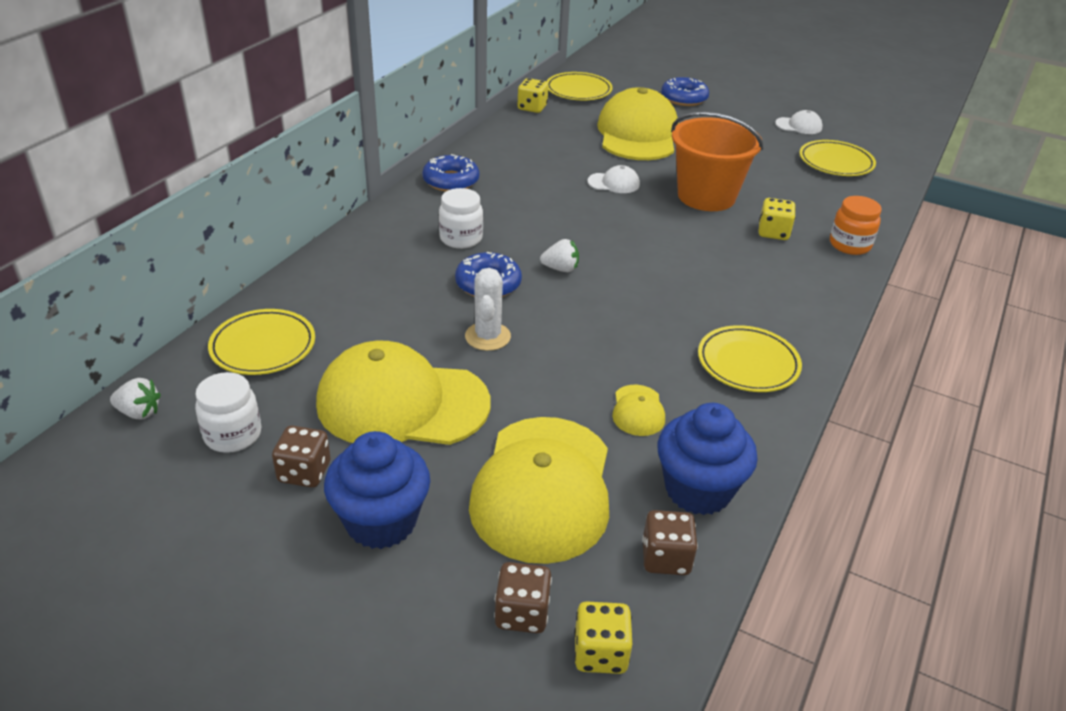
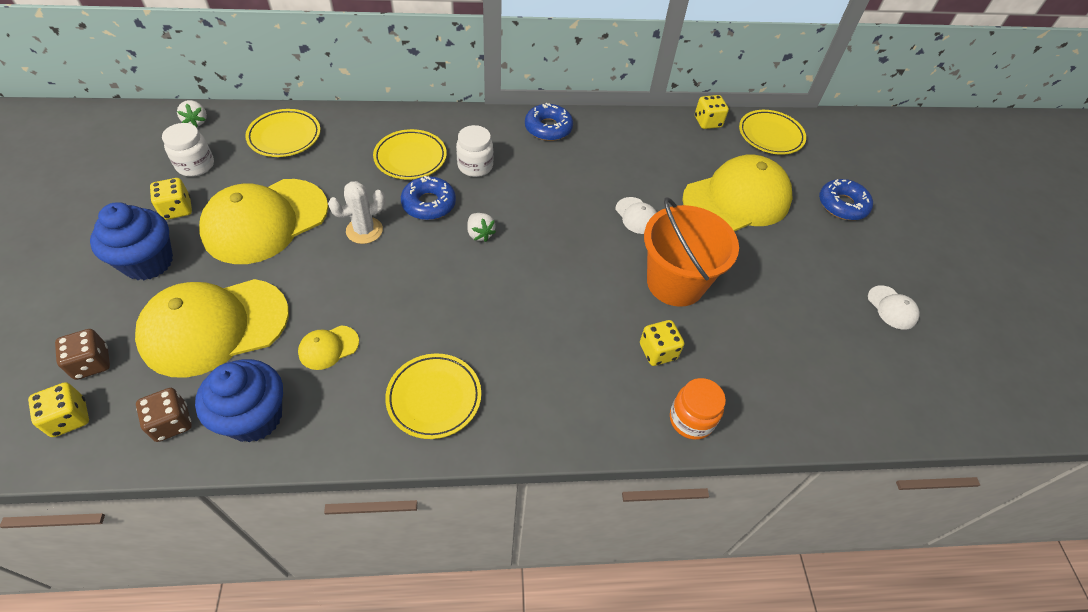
camera: 55 degrees right, 15 degrees up
(304, 472) = (177, 209): brown dice -> yellow dice
(402, 403) = (265, 221): yellow cap -> yellow cap turned 105 degrees counterclockwise
(835, 163) = (847, 362): yellow plate -> yellow plate (410, 158)

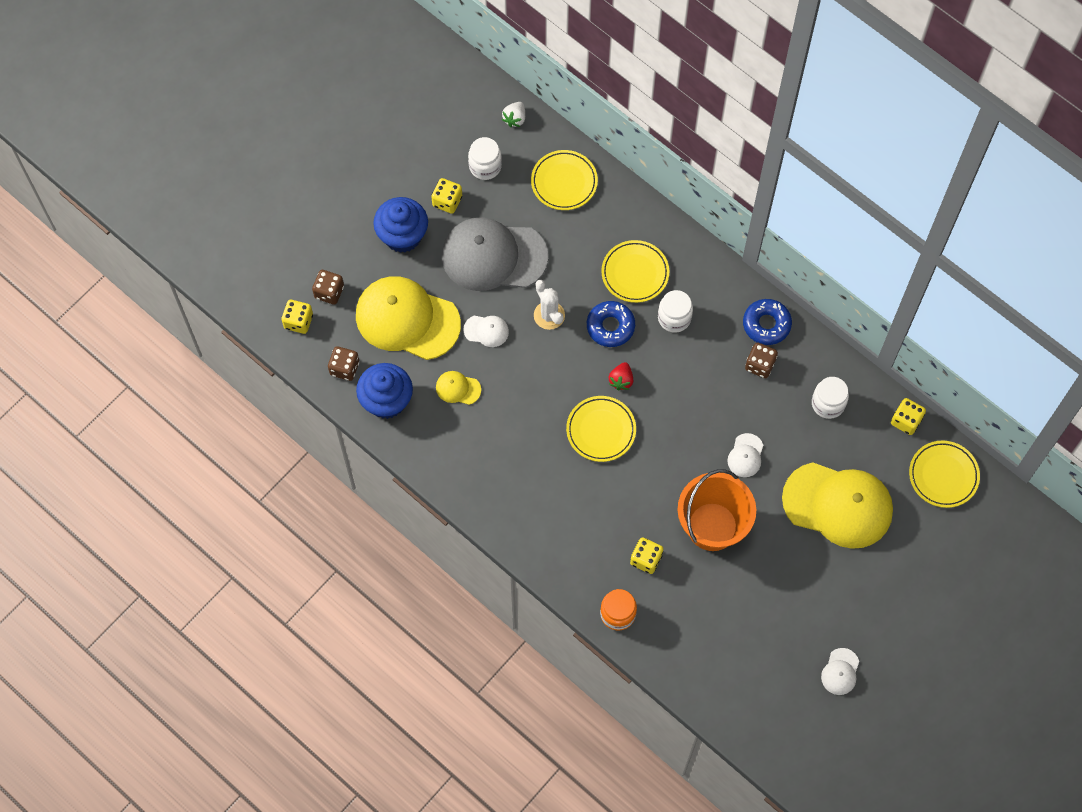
camera: 50 degrees right, 15 degrees up
(265, 221) = (493, 256): yellow cap -> grey cap
(313, 280) = (486, 331): none -> white cap
(364, 230) = (549, 315): white cactus -> white cactus turned 45 degrees clockwise
(434, 398) = (488, 472): yellow plate -> yellow plate (601, 430)
(480, 234) = (621, 380): white strawberry -> red strawberry
(574, 154) = (760, 365): none -> brown dice
(648, 145) = (828, 403): none -> white jar
(842, 205) = (916, 578): blue donut -> none

